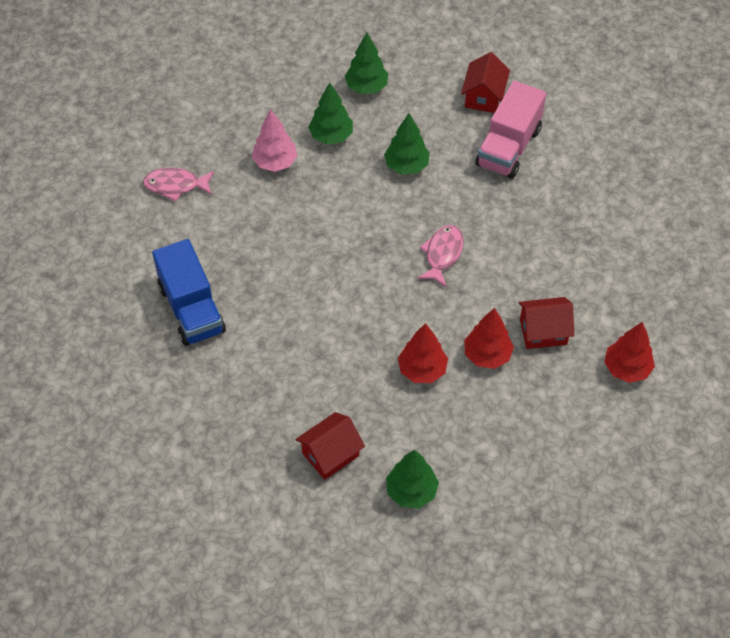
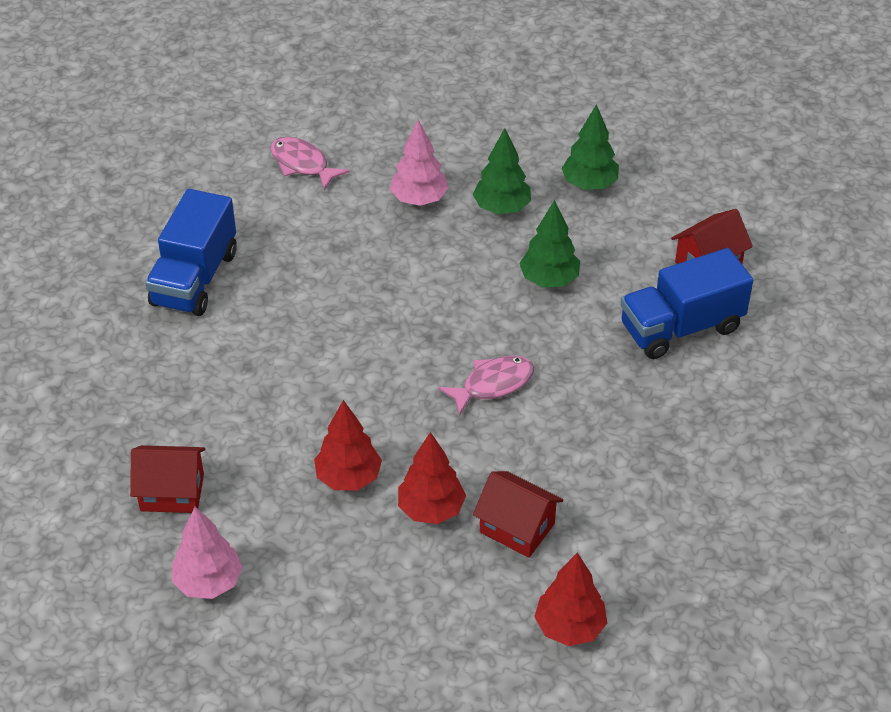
camera: 40 degrees right, 10 degrees down
(411, 491) = (208, 582): green tree -> pink tree
(508, 147) = (681, 327): pink truck -> blue truck

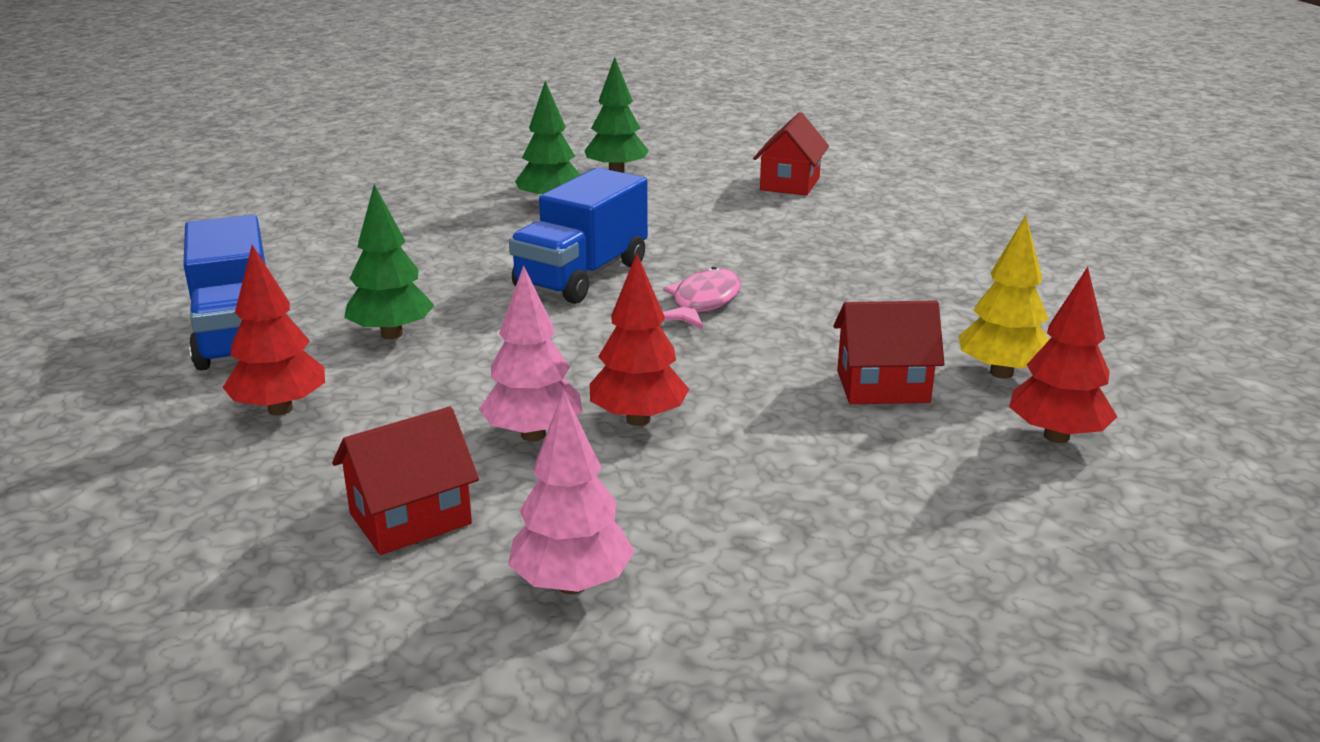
camera: 35 degrees left, 20 degrees down
(302, 164) = (290, 231): pink fish -> none
(419, 199) = (455, 219): pink tree -> pink tree (533, 435)
(431, 509) = (770, 408): red tree -> red tree (280, 409)
(549, 280) = (660, 228): green tree -> green tree (392, 334)
(606, 557) = (1001, 373): none -> yellow tree
(681, 327) = (825, 220): blue truck -> blue truck (582, 276)

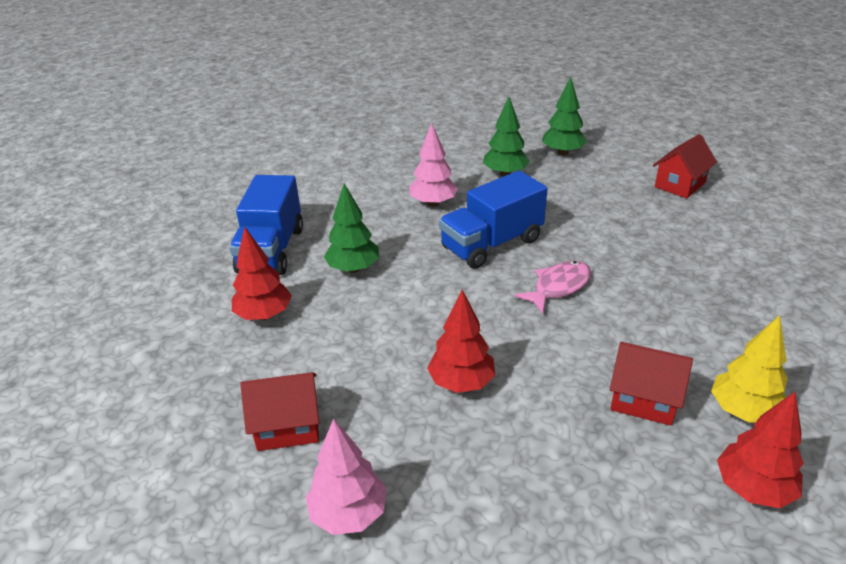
camera: 25 degrees right, 10 degrees up
(533, 435) = (391, 377): pink tree -> pink tree (433, 203)

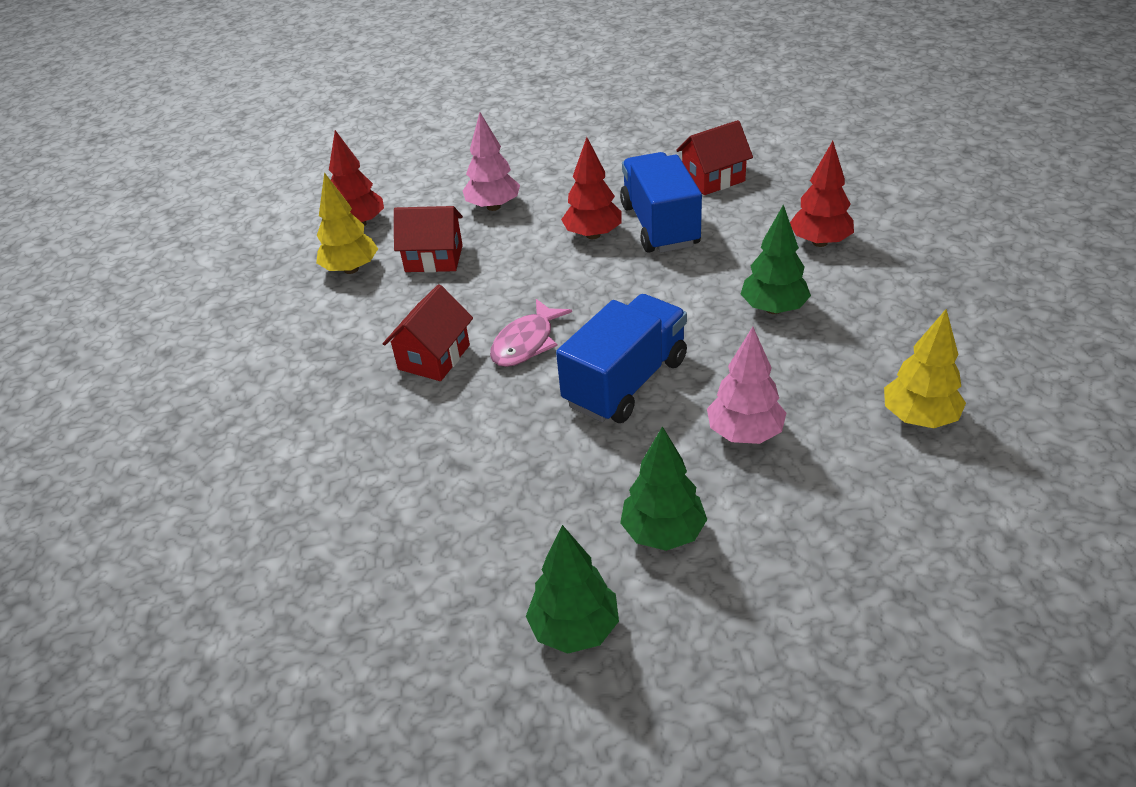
camera: 165 degrees right, 5 degrees up
(271, 250) = (894, 307): blue truck -> blue truck (660, 225)
(330, 192) = (919, 418): none -> yellow tree
(349, 514) = (632, 153): pink tree -> pink tree (493, 207)
(680, 185) = (354, 579): red house -> red house (434, 357)

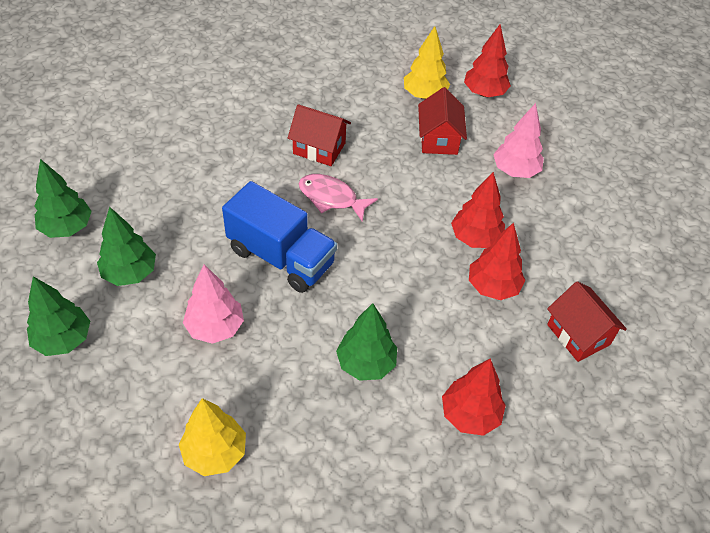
camera: 80 degrees right, 10 degrees up
(660, 225) = (493, 287): blue truck -> red tree
(791, 594) = (63, 340): none -> green tree

